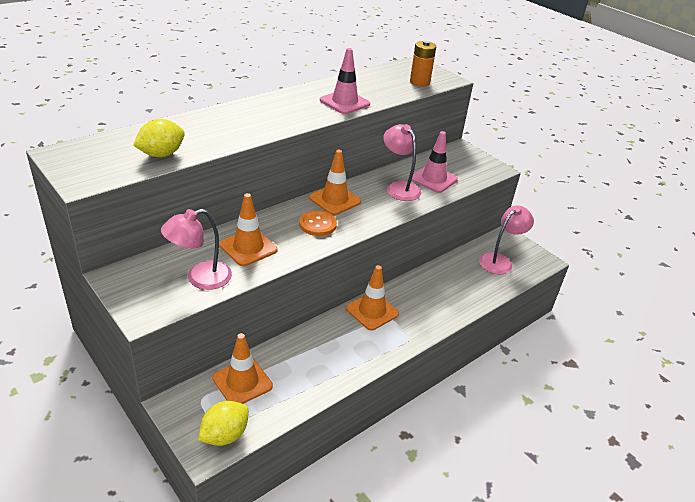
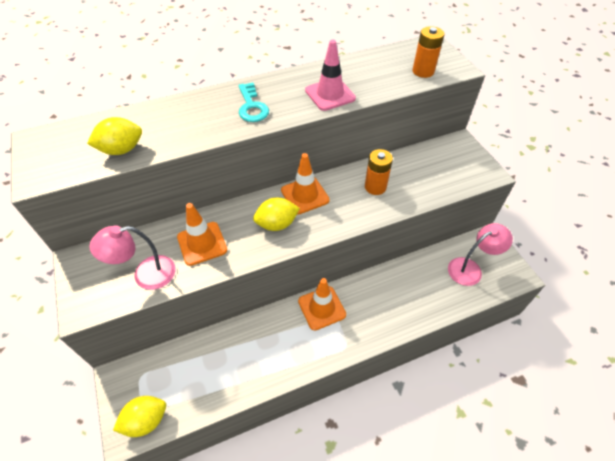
camera: 20 degrees right, 15 degrees up
(242, 382) = (180, 365): orange traffic cone -> none
(275, 115) = (252, 106): none -> turquoise key
(317, 224) = (277, 224): orange button -> yellow lemon
(399, 187) = (375, 187): pink lamp -> orange battery
(433, 179) = (415, 180): pink traffic cone -> none

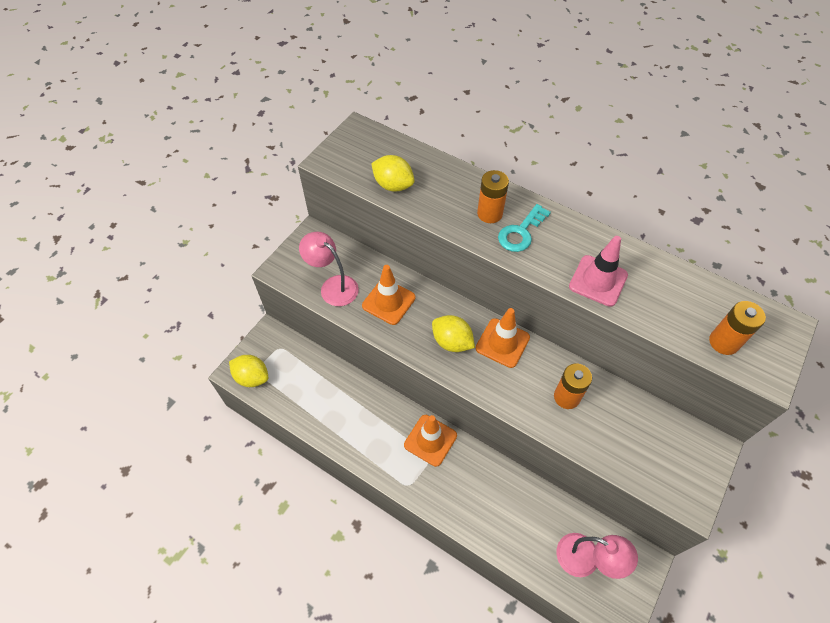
camera: 55 degrees right, 5 degrees up
(217, 112) = (489, 213): none -> orange battery

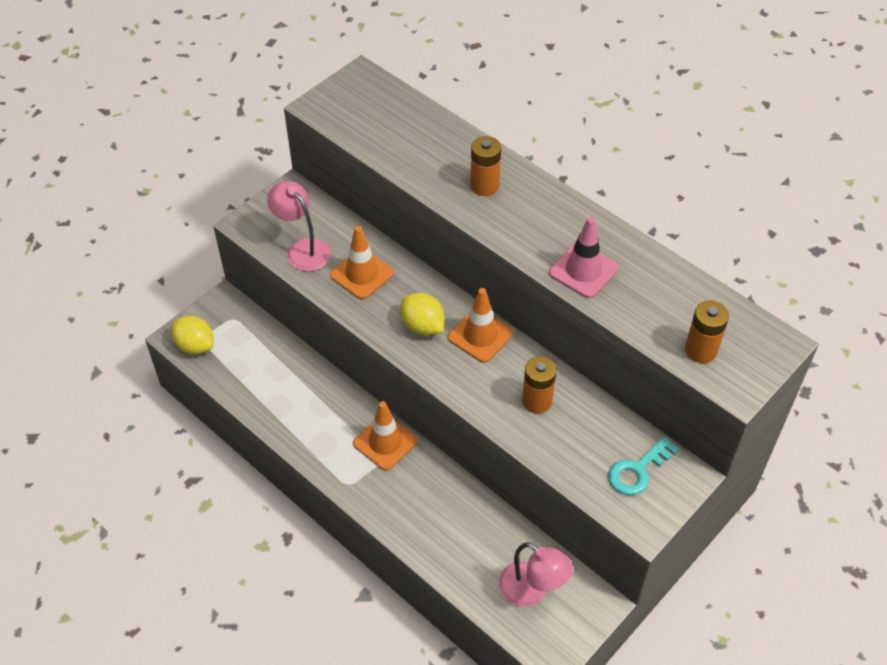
camera: 10 degrees right, 5 degrees down
(393, 185) = (385, 142): yellow lemon -> none
(521, 232) = (513, 210): turquoise key -> turquoise key (638, 470)

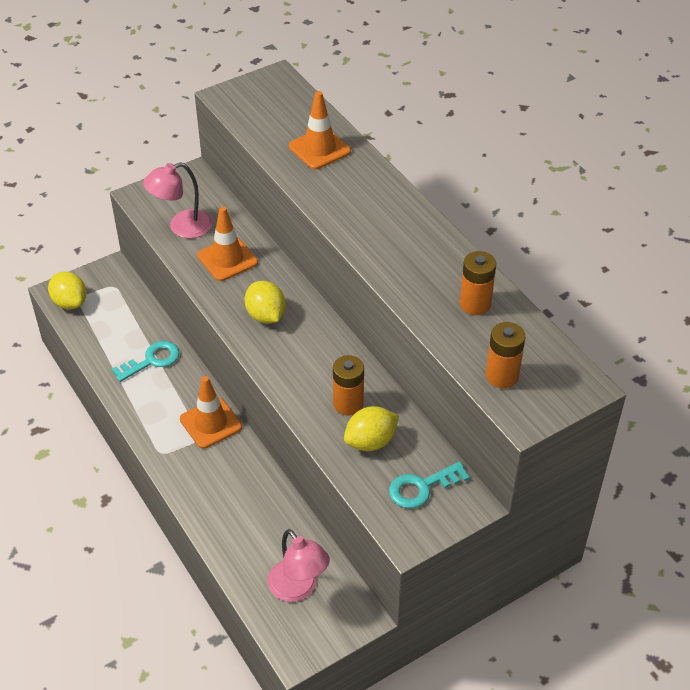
camera: 15 degrees right, 5 degrees down
(302, 390) = (151, 360): none -> turquoise key
(303, 249) = (182, 227): pink lamp -> pink lamp turned 90 degrees counterclockwise
(480, 335) = (317, 334): orange traffic cone -> orange traffic cone (319, 149)
(484, 186) = (352, 191): orange battery -> orange battery (475, 304)
(572, 435) = (370, 442): none -> yellow lemon
(583, 270) = (415, 282): pink traffic cone -> none

